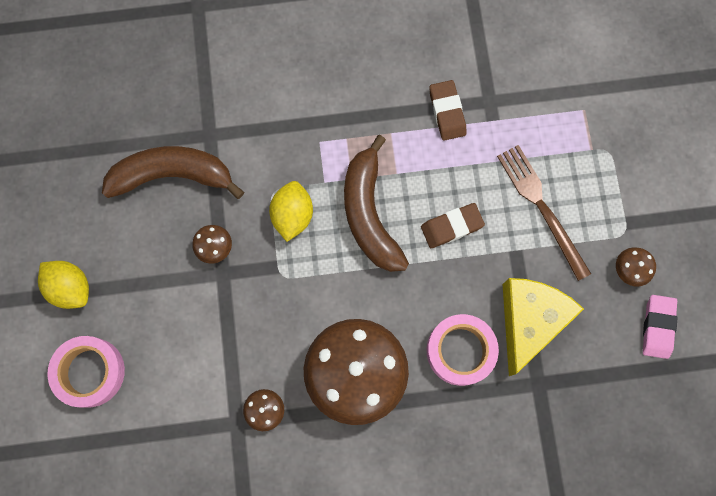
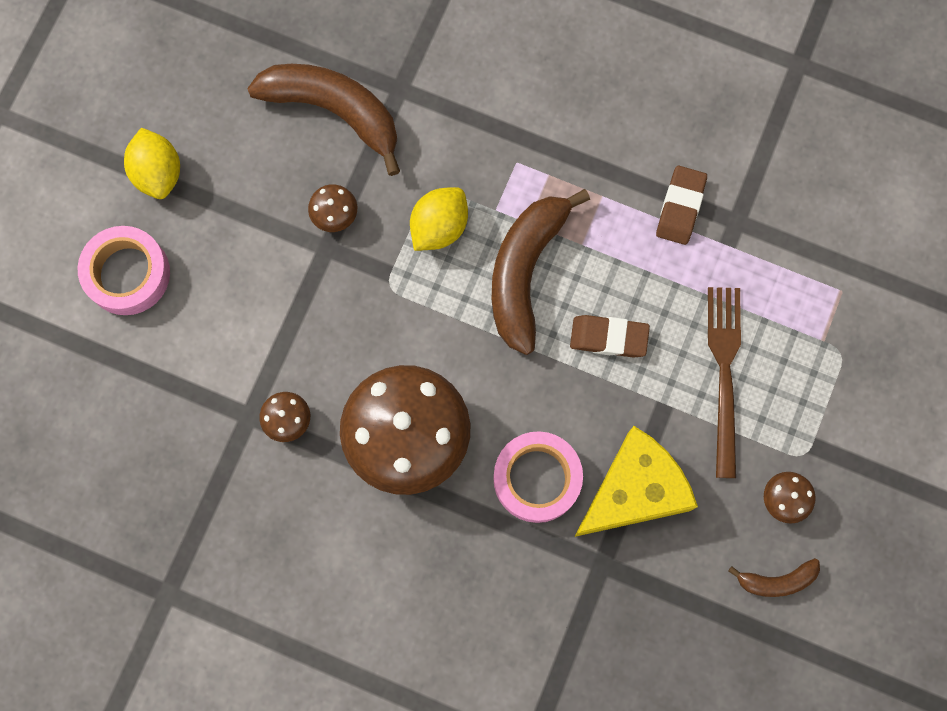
camera: 30 degrees right, 0 degrees up
(657, 327) = (776, 580): pink eraser -> brown banana

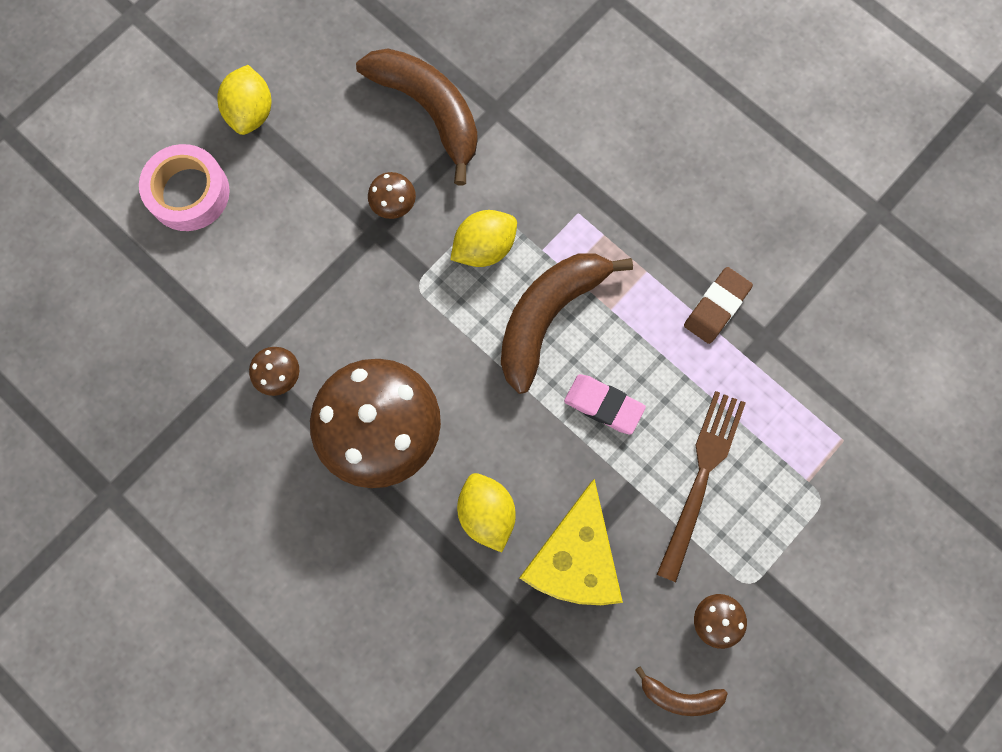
camera: 20 degrees right, 0 degrees up
(537, 478) = (486, 513): pink tape -> yellow lemon
(608, 337) = (603, 405): brown eraser -> pink eraser
(634, 490) = (574, 558): yellow cheese -> yellow cheese turned 120 degrees clockwise

